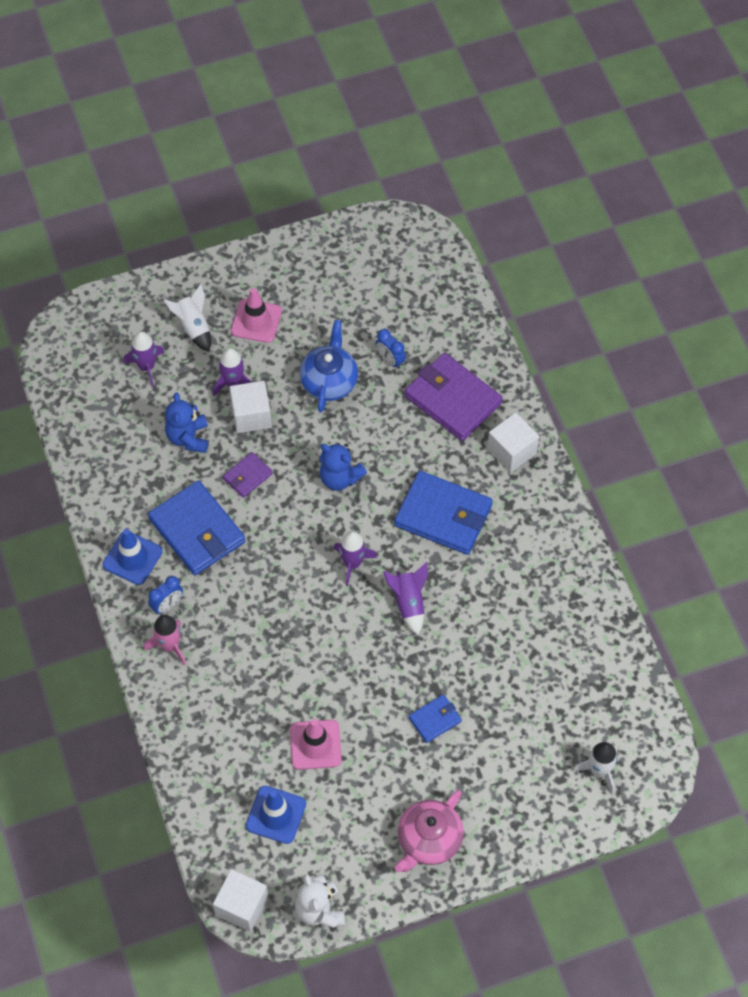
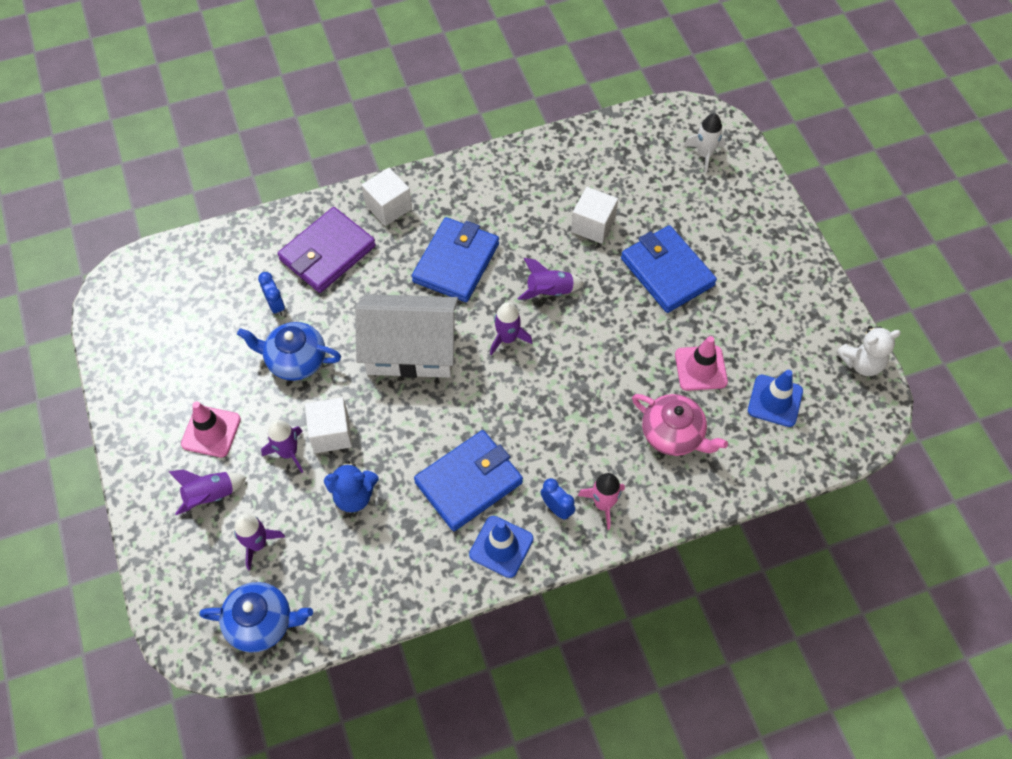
camera: 90 degrees left, 0 degrees up
(76, 376) = (261, 623): none -> blue teapot
(193, 327) = (210, 495): white rocket -> purple rocket
(242, 906) = (869, 428): white cube -> white cube (593, 225)
(247, 476) = (405, 435): purple wallet -> none
(340, 478) = (411, 350): blue teddy bear -> white house
(390, 360) = (276, 305): blue clock -> blue clock turned 75 degrees counterclockwise
(428, 840) = (783, 278): pink teapot -> pink teapot (673, 434)
(435, 719) = (667, 272): blue wallet -> blue wallet, size x2.00

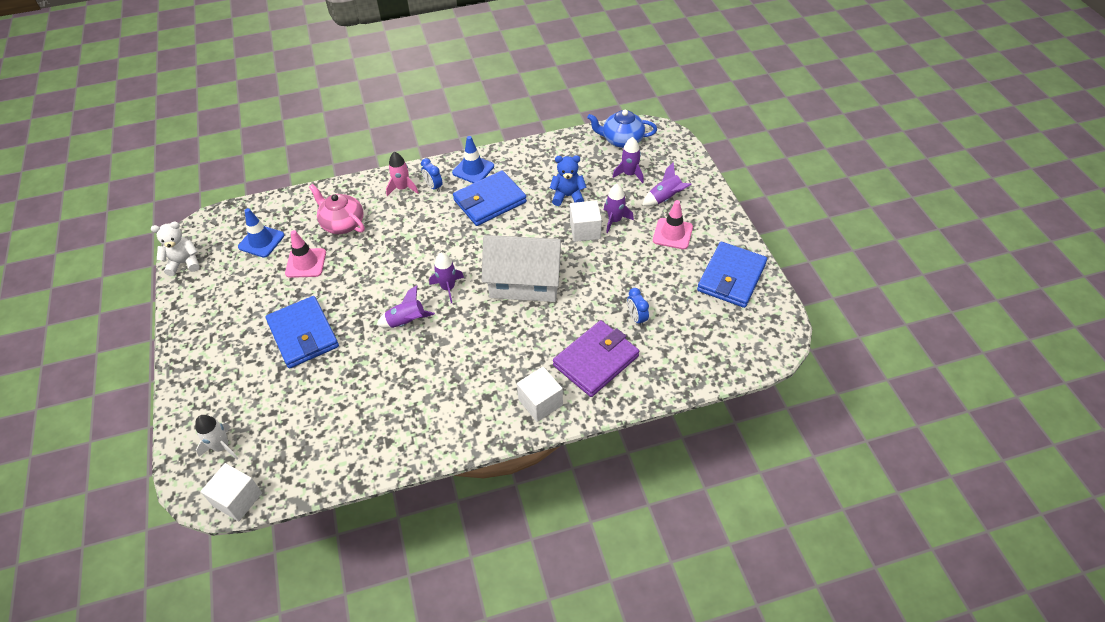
camera: 175 degrees left, 10 degrees down
(295, 360) = (616, 277): blue teapot -> none
(456, 262) = (482, 348): blue wallet -> blue wallet (731, 277)
(593, 225) = (354, 378): white cube -> white cube (238, 499)

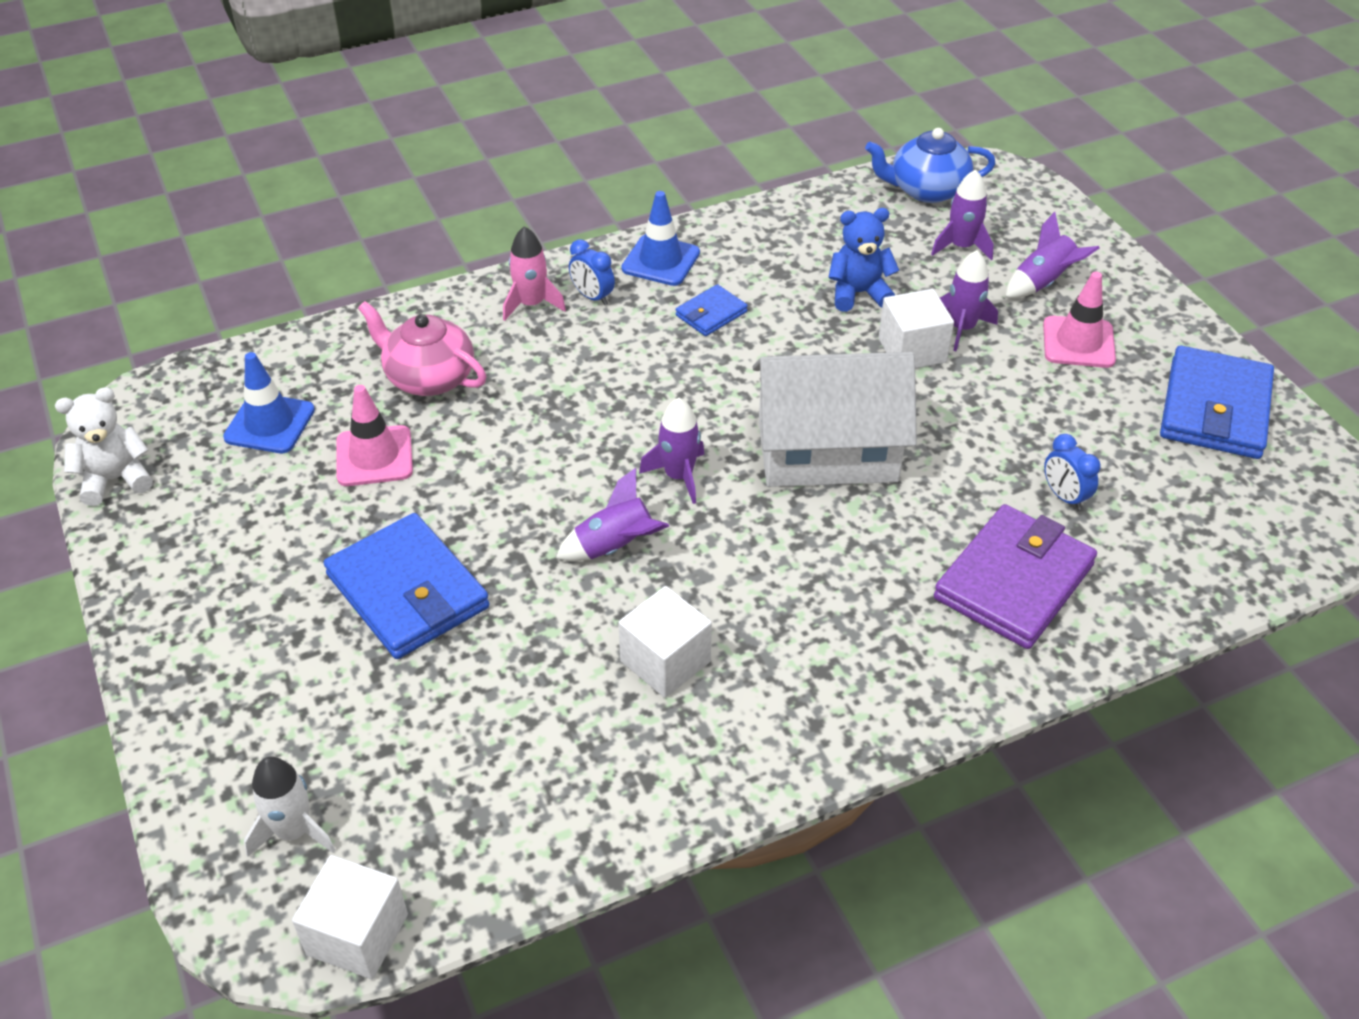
camera: 10 degrees left, 5 degrees down
(490, 201) = (711, 314): blue wallet -> blue wallet, size x0.50
(540, 402) = (932, 670): white cube -> white cube (665, 661)

